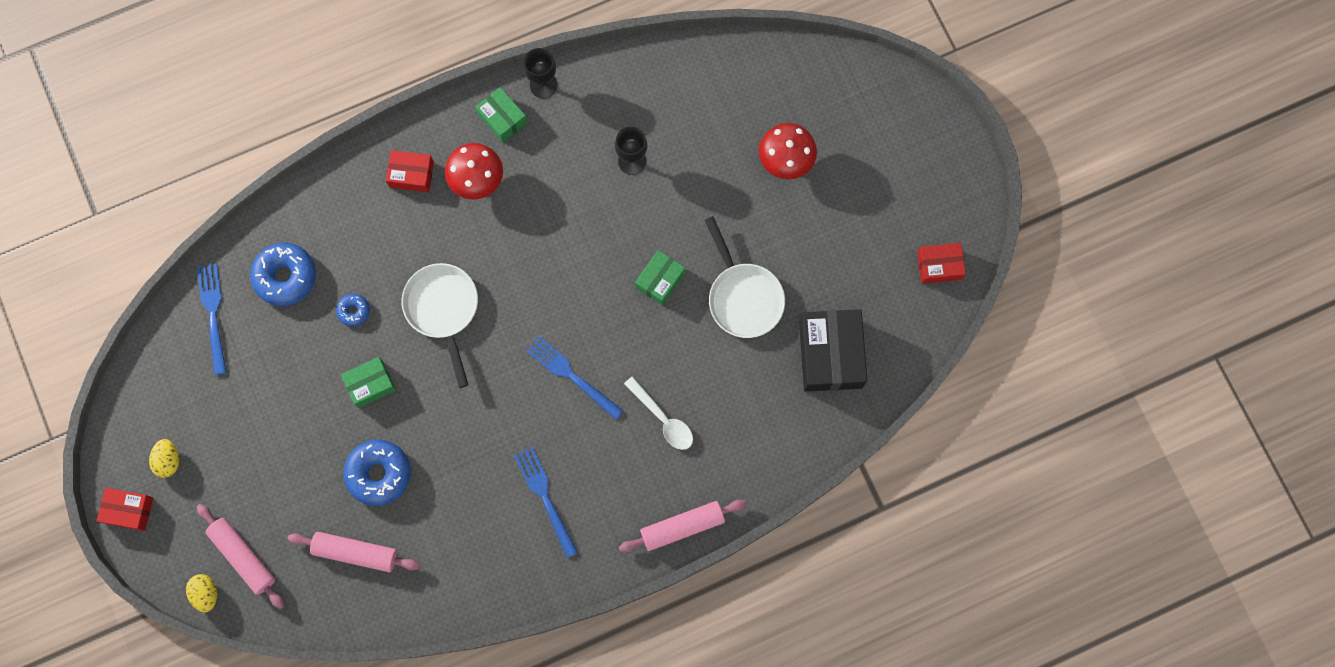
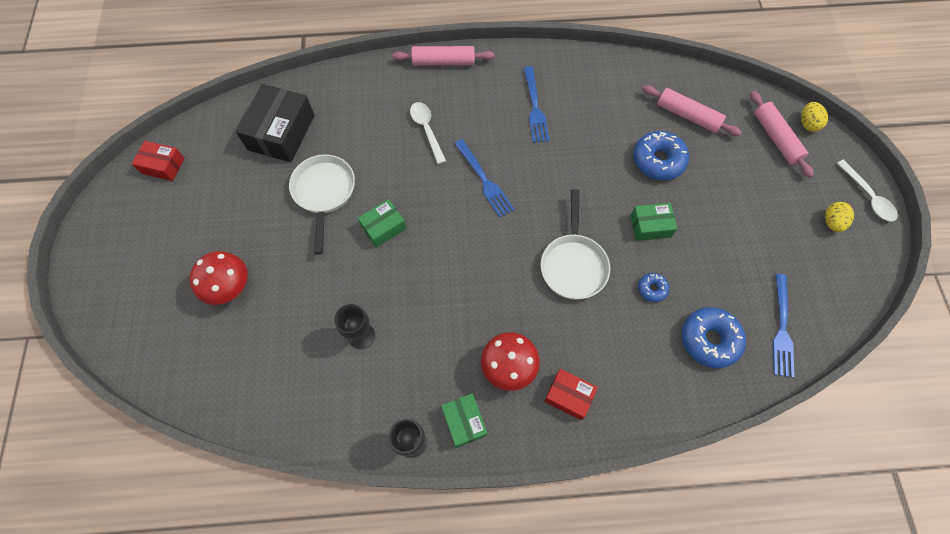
camera: 160 degrees left, 10 degrees down
(129, 510) = (868, 196): red box -> white spoon

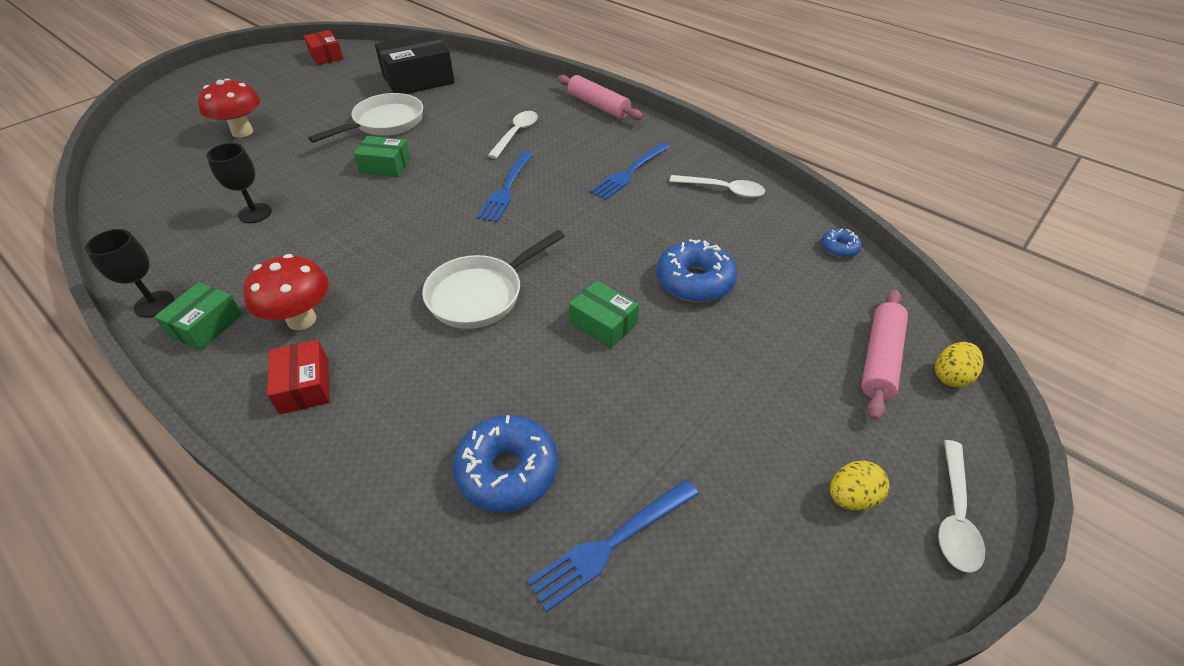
camera: 45 degrees right, 20 degrees down
(598, 80) = (723, 190): none -> white spoon
(652, 289) = (521, 373): blue donut -> blue donut (839, 248)
(687, 116) = (785, 270): pink rolling pin -> none

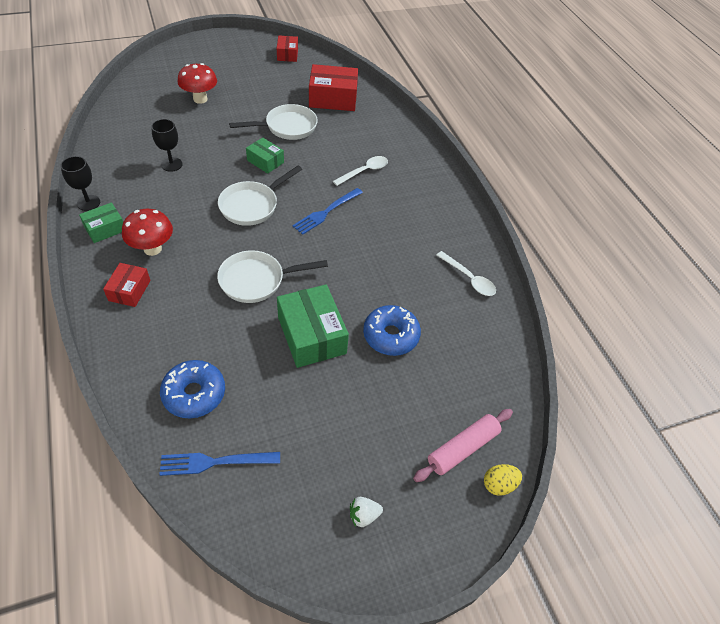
camera: 25 degrees right, 5 degrees up
(406, 217) = (252, 205): none -> white pan
(418, 79) = (333, 98): black box -> red box
(598, 106) = (439, 171): pink rolling pin -> none
(603, 323) = (311, 335): green box -> green box, size x1.76
(630, 172) = (416, 235): blue fork -> none
(839, 248) = (511, 361): blue donut -> none
(851, 497) = (363, 515): yellow egg -> white strawberry
(954, 515) = (414, 561): white spoon -> none

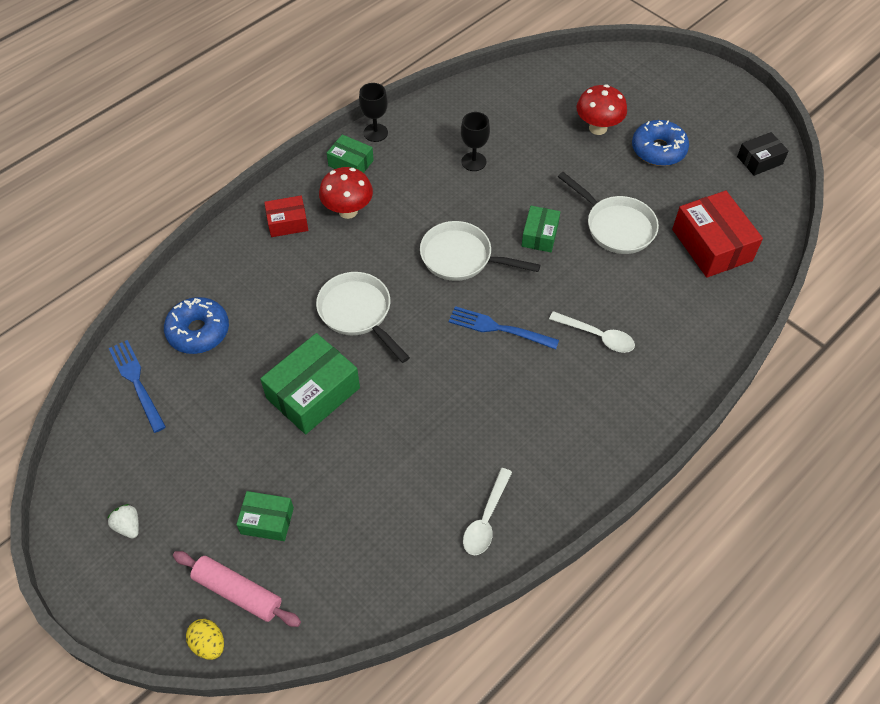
camera: 70 degrees right, 5 degrees up
(287, 54) = (759, 160): red box -> black box
(390, 335) = (351, 467): blue donut -> blue donut (658, 150)
(409, 406) = (267, 520): none -> green box

